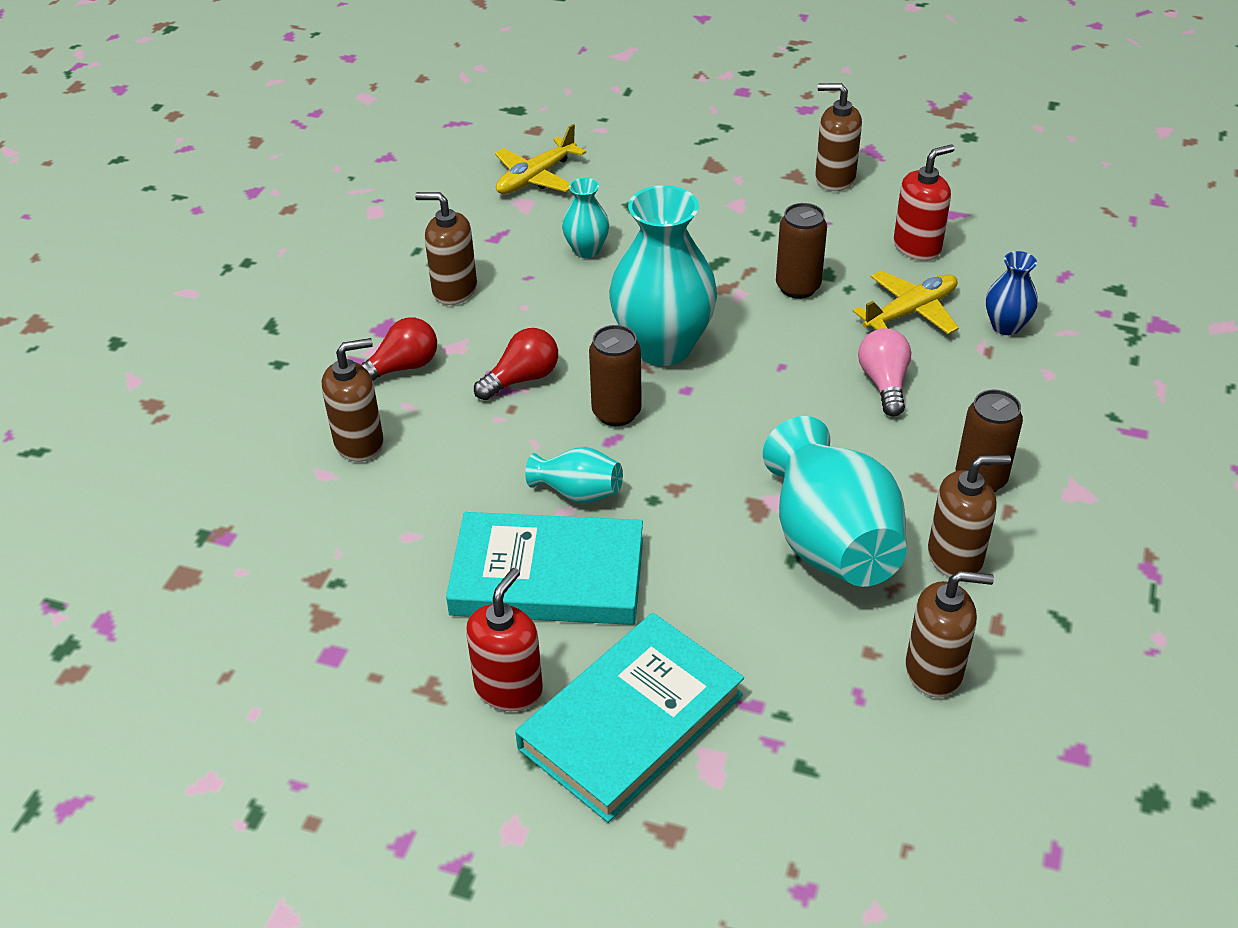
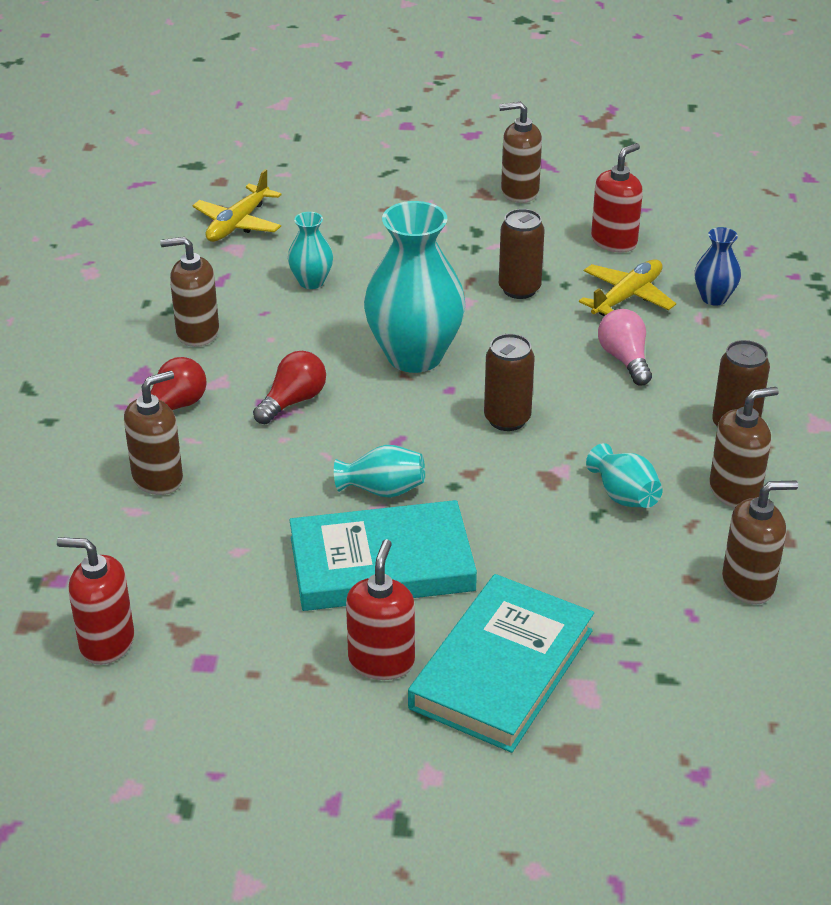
camera: 15 degrees left, 5 degrees down
(245, 615) = (106, 642): none -> red soap dispenser
(616, 412) = (392, 418): brown can -> brown can (507, 419)
(830, 541) = (624, 495): turquoise vase -> turquoise vase, size x0.48

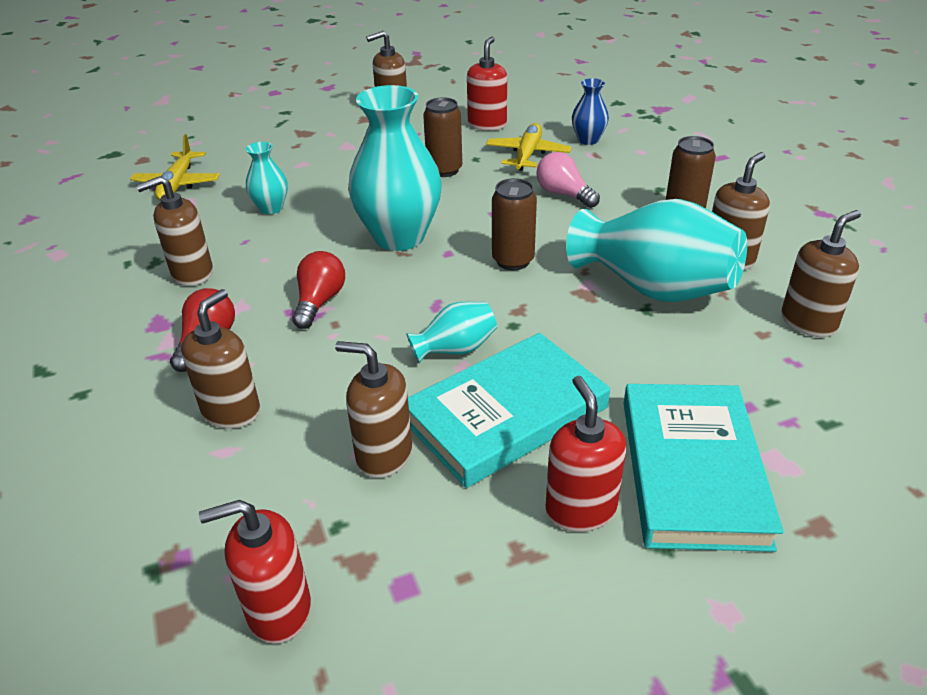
camera: 25 degrees left, 0 degrees up
(256, 560) = (384, 455): none -> brown soap dispenser
(624, 495) = (653, 288): turquoise vase -> turquoise vase, size x2.07

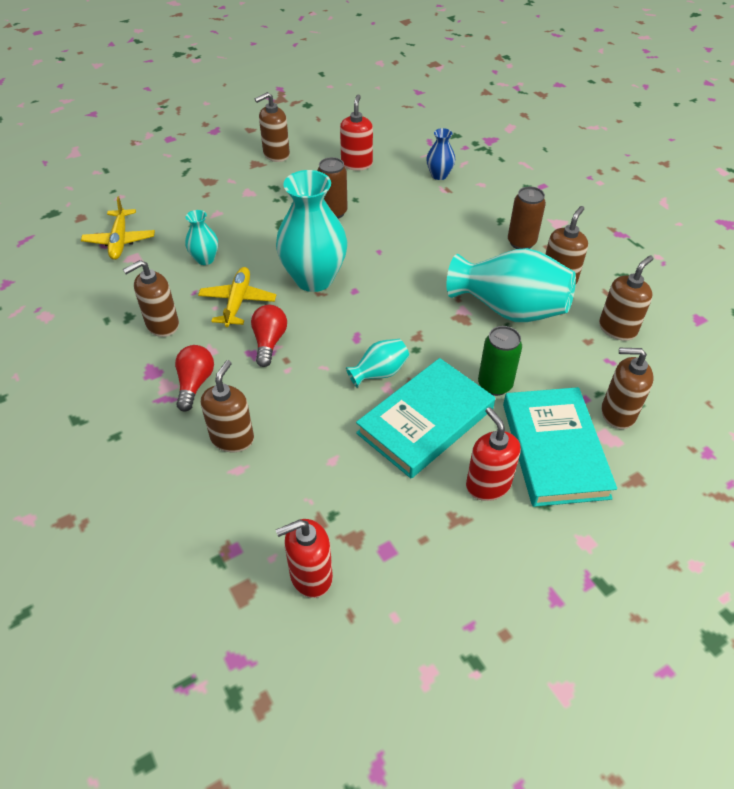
camera: 10 degrees left, 10 degrees up
(384, 455) = (349, 460): brown soap dispenser -> brown soap dispenser (617, 413)
(513, 260) = (404, 294): brown can -> none
(527, 154) = (395, 193): yellow plane -> yellow plane (238, 302)
(563, 194) = (430, 229): pink light bulb -> none
(616, 377) = (494, 385): none -> green can

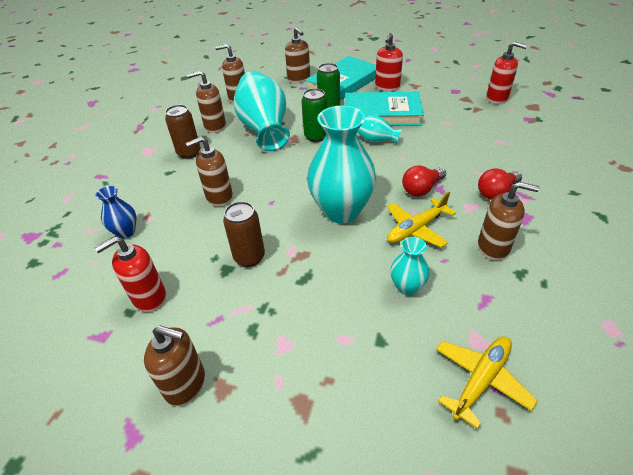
camera: 130 degrees left, 5 degrees down
(232, 438) = (494, 155): brown soap dispenser -> brown soap dispenser (219, 197)
(445, 335) = (316, 136): none -> green can

